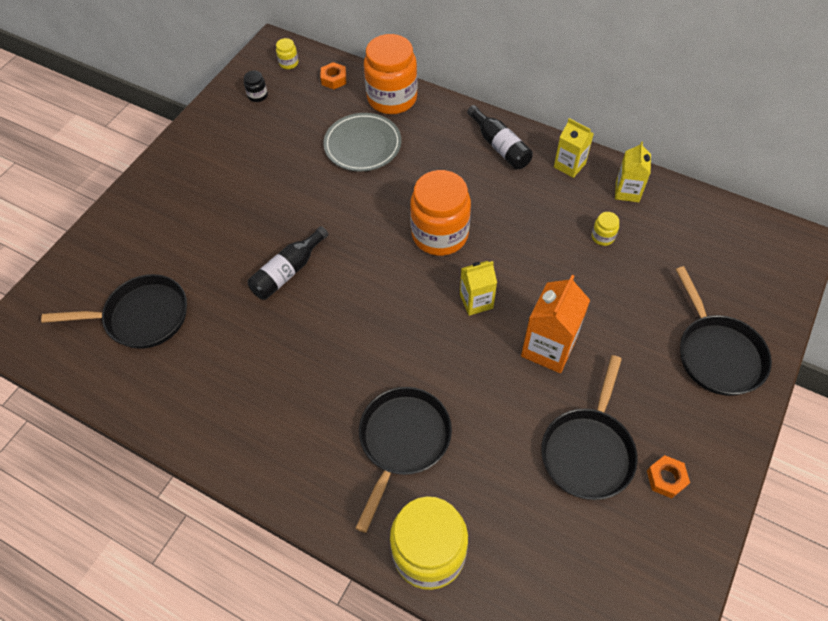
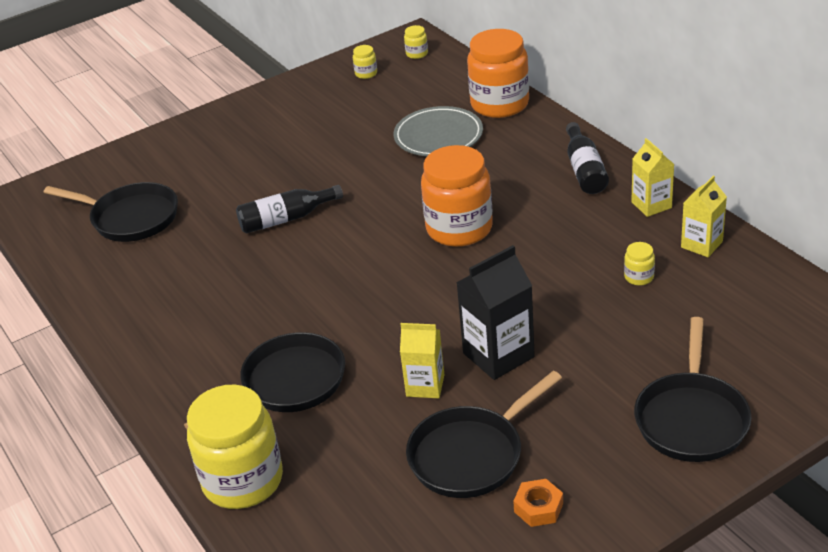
camera: 30 degrees right, 20 degrees down
(257, 95) = (366, 74): black jar -> yellow jar
(334, 79) = (452, 76): orange nut -> none
(476, 301) = (453, 294): yellow carton -> yellow carton (425, 385)
(548, 348) = (498, 355): orange carton -> black carton

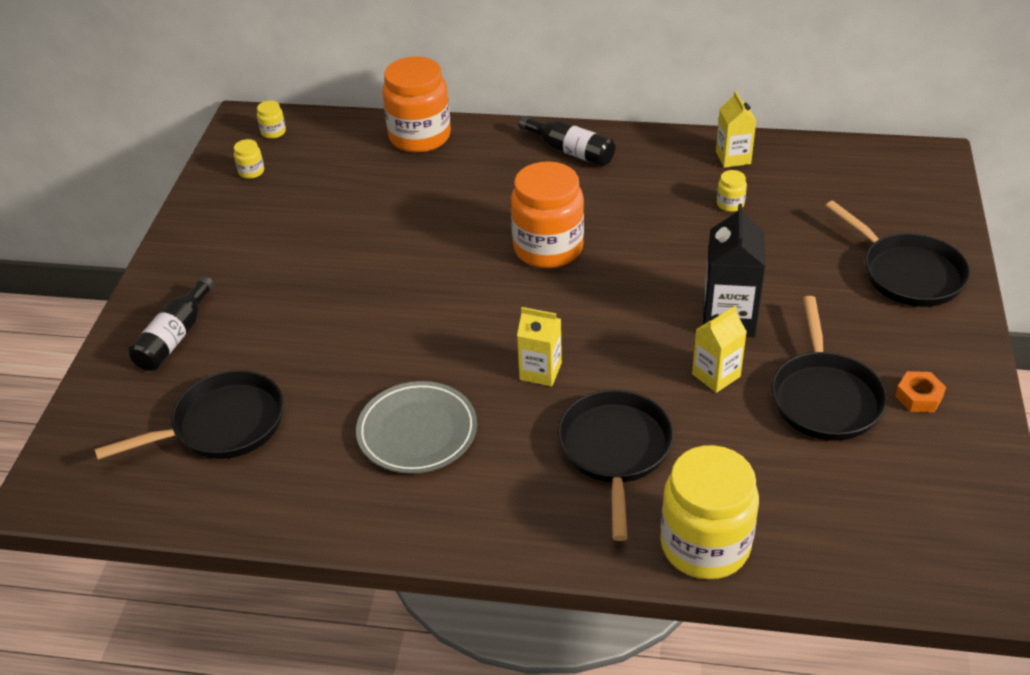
camera: 50 degrees left, 5 degrees up
(286, 219) = (386, 330): black bottle -> black bottle (175, 337)
(438, 136) = (409, 188): grey plate -> grey plate (417, 431)
(651, 205) = (657, 150): yellow carton -> yellow carton (540, 371)

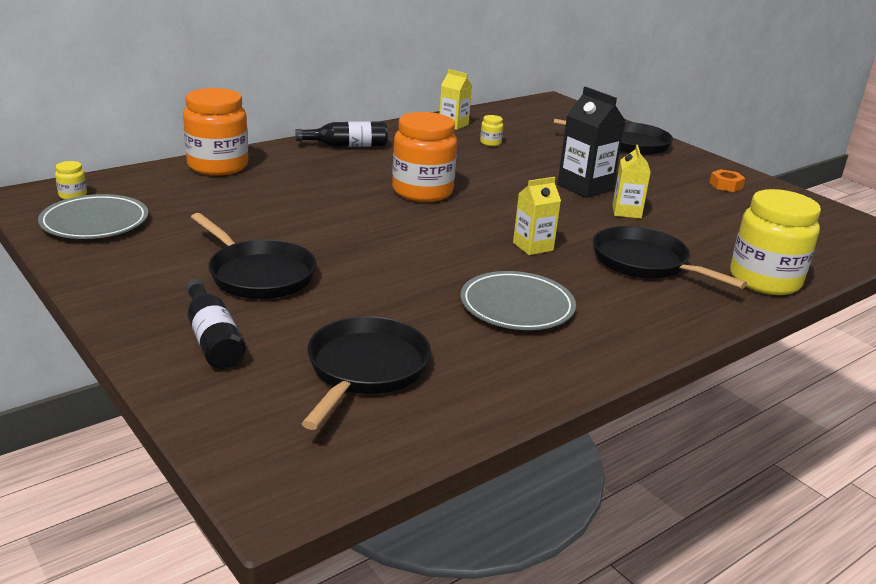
camera: 50 degrees left, 15 degrees down
(251, 172) = (95, 222): yellow jar -> grey plate
(824, 397) = (690, 200): black pan -> black pan (258, 274)

